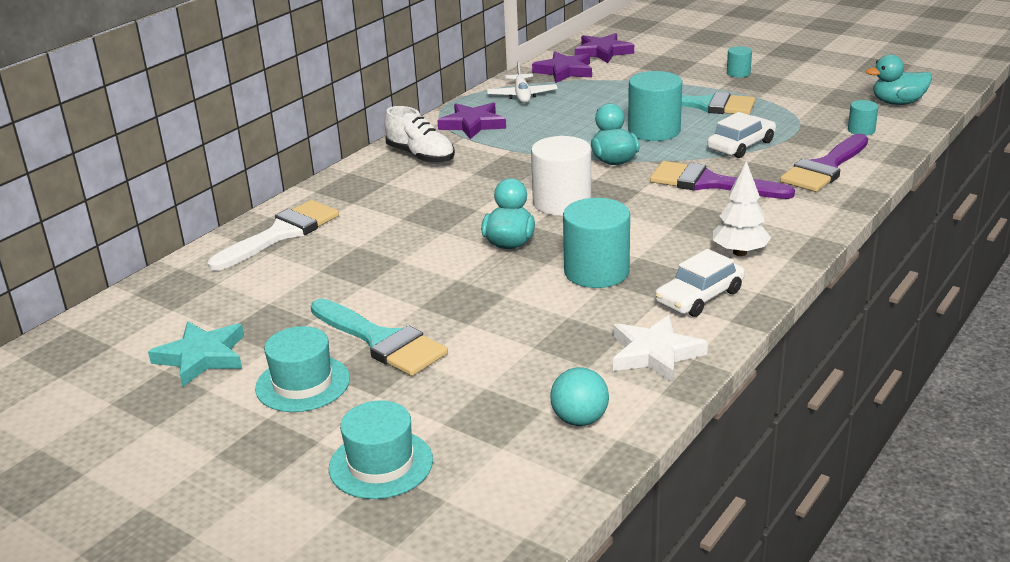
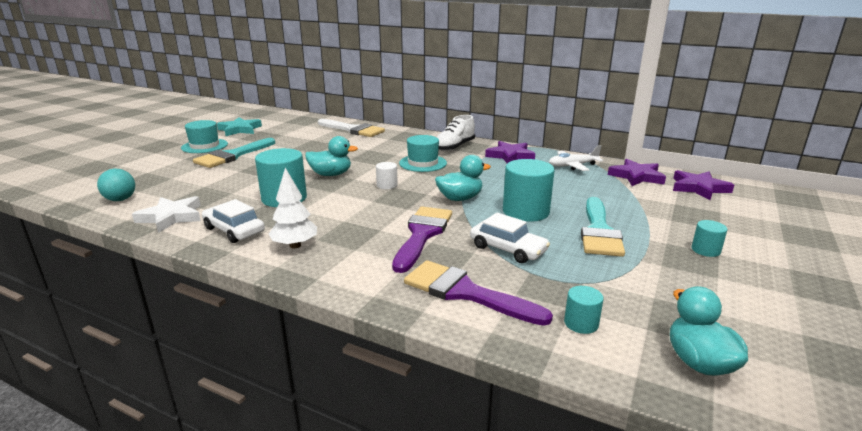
camera: 80 degrees right, 5 degrees down
(381, 464) = (125, 163): turquoise hat -> turquoise hat (423, 163)
(562, 202) = (387, 185): white cylinder -> white cylinder, size x0.50

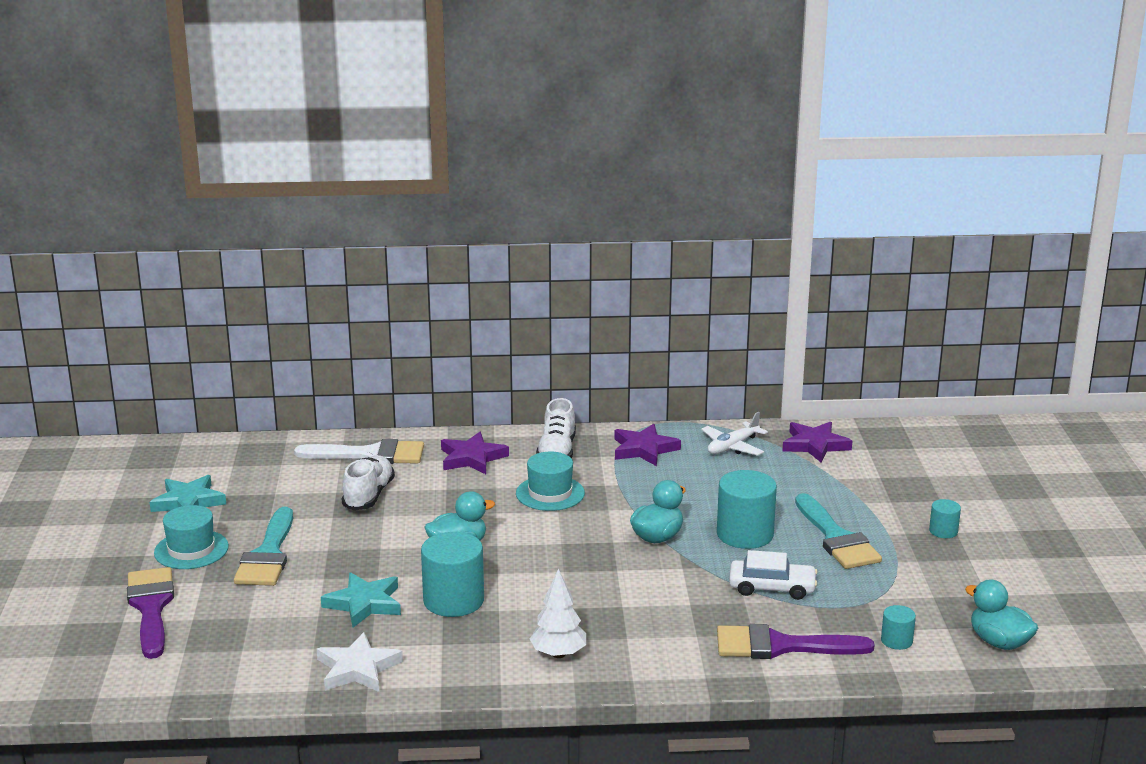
camera: 30 degrees left, 0 degrees up
(120, 199) = (243, 669): turquoise ball -> none
(234, 230) = (463, 659): white car -> none
(236, 187) = (364, 603): none -> turquoise star
(324, 144) = (369, 495): none -> white shoe
(387, 185) = (551, 543): white cylinder -> none
(422, 234) = (672, 598): purple brush -> purple brush (151, 608)
(699, 188) = (889, 446): purple star -> purple star (472, 458)

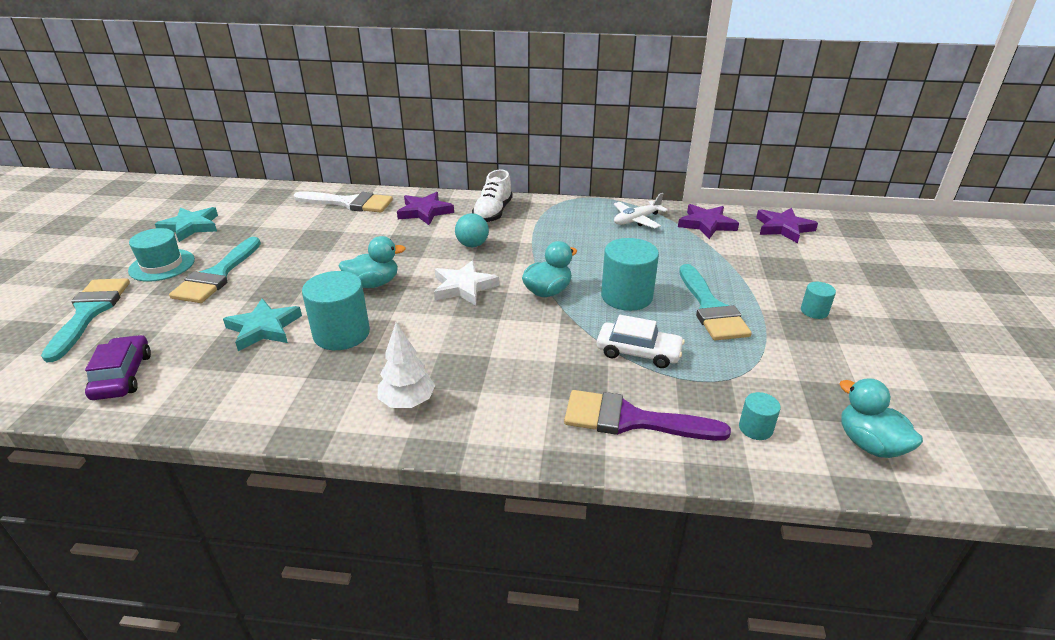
camera: 10 degrees right, 10 degrees up
(151, 608) = (89, 313): purple brush -> turquoise brush
(246, 662) = (123, 376): none -> purple car
(357, 669) = (213, 395): white star -> white star (463, 287)
(369, 495) = (328, 234): white shoe -> none
(550, 493) = (472, 245): turquoise hat -> turquoise ball
(644, 449) = (563, 216): purple star -> purple star (783, 228)

